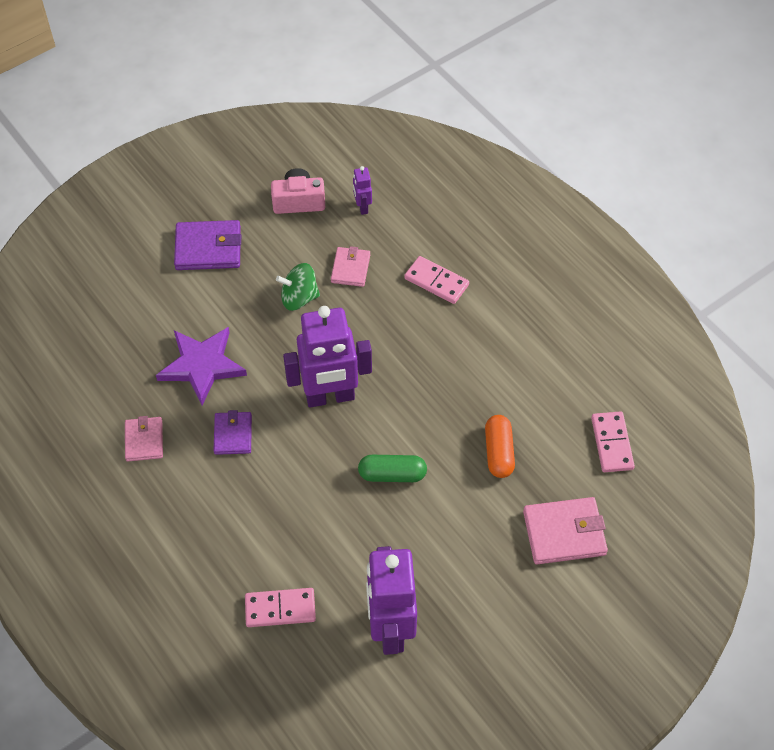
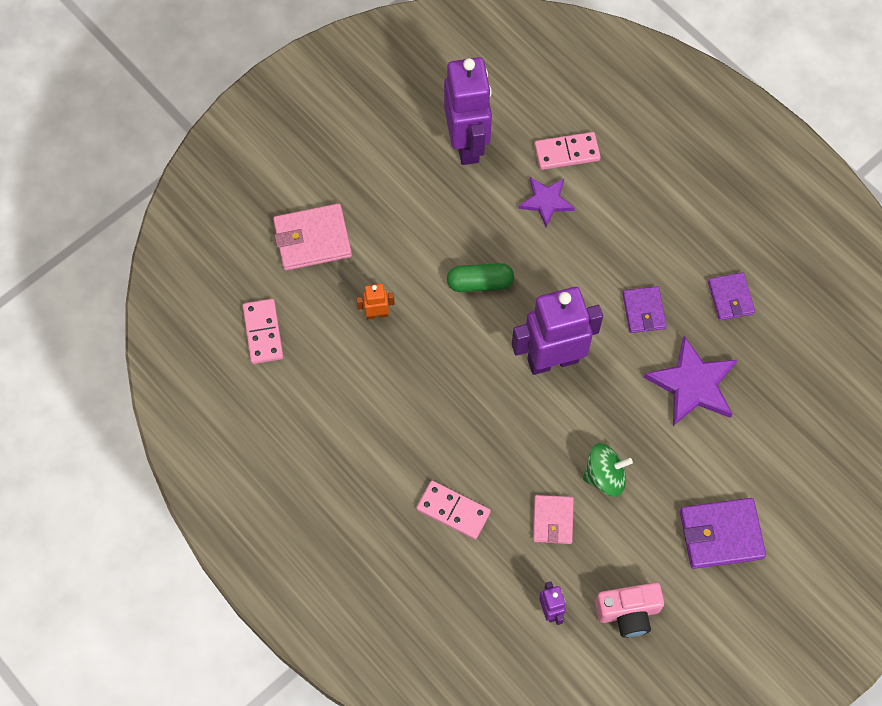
camera: 175 degrees right, 10 degrees up
(144, 440) = (730, 298): pink wallet -> purple wallet
(312, 554) = (546, 201): none -> purple star
(498, 452) = (376, 314): orange capsule -> orange robot

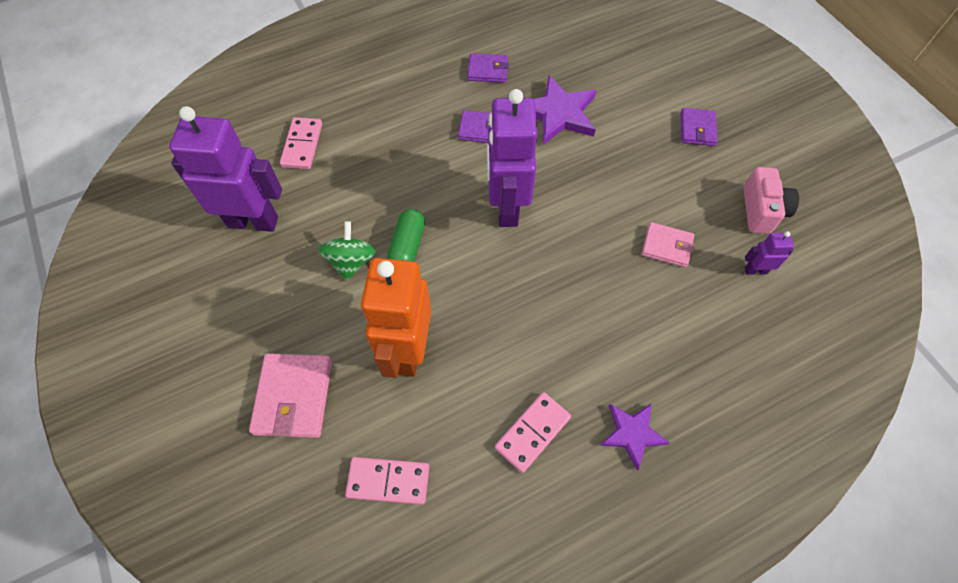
camera: 75 degrees left, 5 degrees down
(376, 314) = (408, 350): orange robot -> orange robot, size x2.31
(453, 511) = (644, 329): pink domino -> pink domino (532, 432)
(546, 201) = (344, 173): purple star -> purple star (632, 434)
(604, 476) = (630, 196): green spinning top -> green spinning top (351, 261)
(721, 534) = (697, 129): purple wallet -> purple wallet, size x0.63

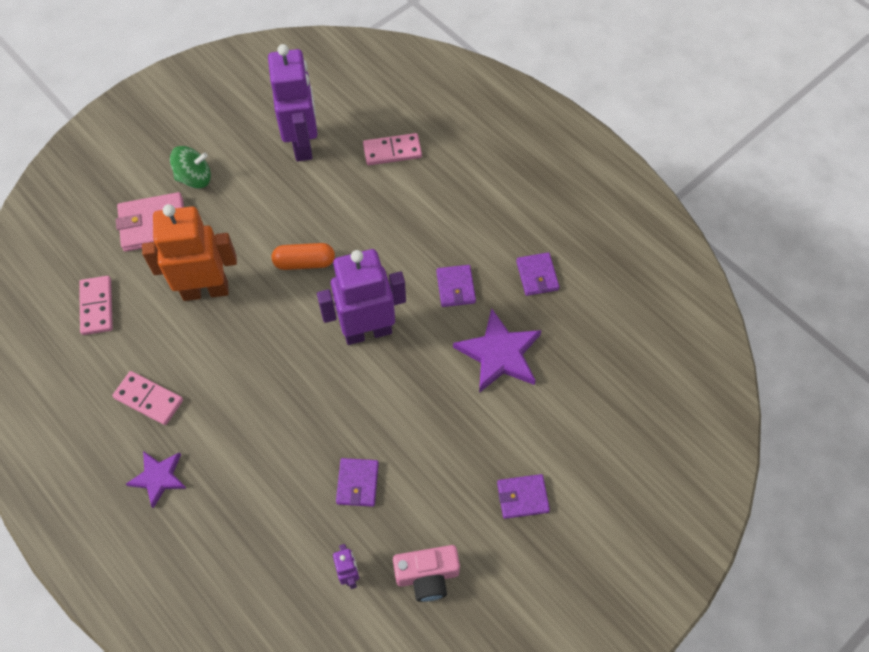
camera: 75 degrees right, 0 degrees up
(351, 261) = (280, 225): green spinning top -> green spinning top (194, 178)
(407, 247) = (304, 262): green capsule -> orange capsule
(667, 246) = (357, 483): pink wallet -> purple wallet

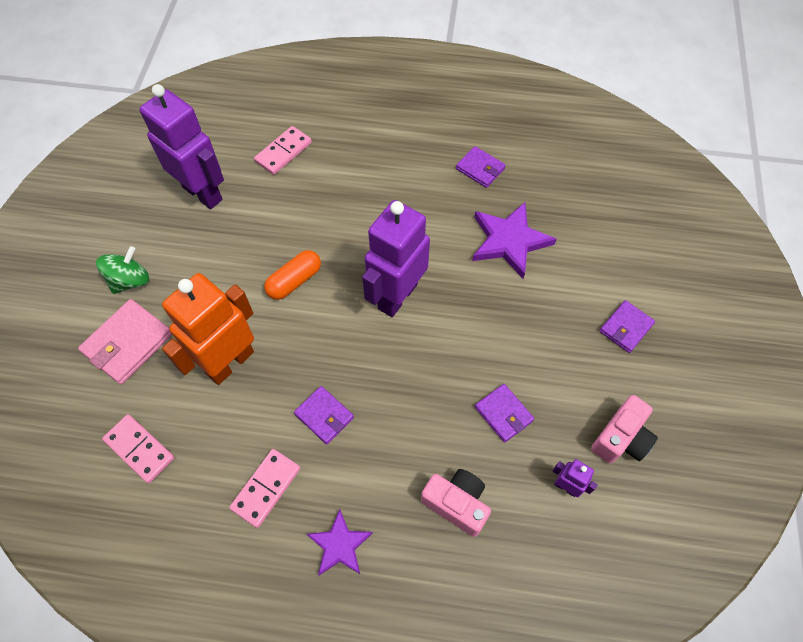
camera: 40 degrees left, 0 degrees up
(148, 399) = (266, 488): pink domino -> pink domino turned 45 degrees counterclockwise
(261, 517) = (456, 503): none -> pink camera
(455, 287) = (431, 217): purple wallet -> purple wallet (324, 416)

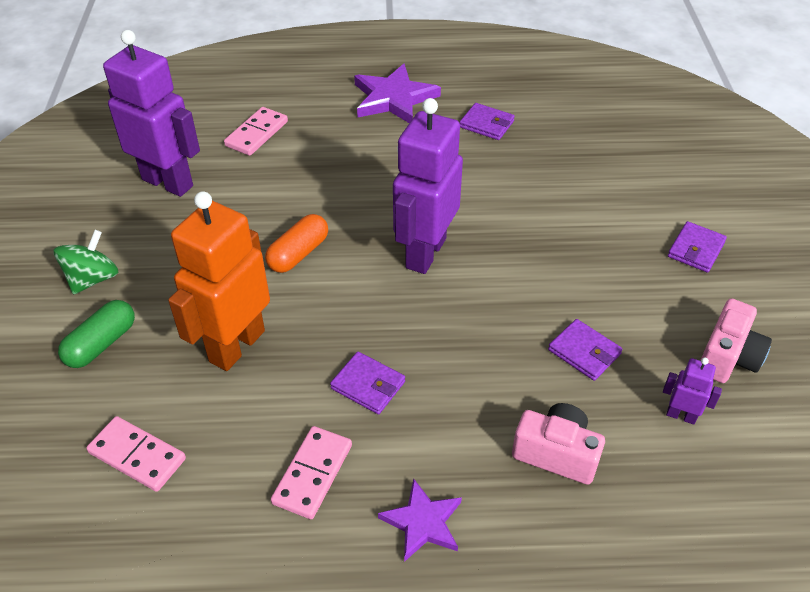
camera: 10 degrees left, 15 degrees down
(128, 343) = (101, 344): pink wallet -> green capsule
(509, 241) = (539, 185): purple star -> purple star (393, 98)

